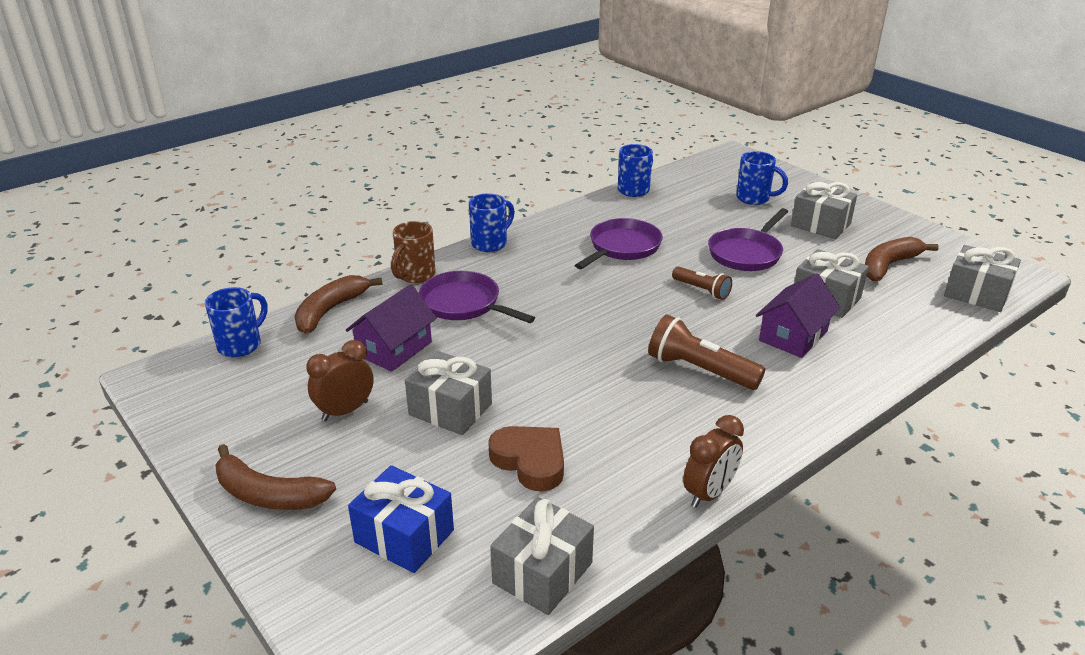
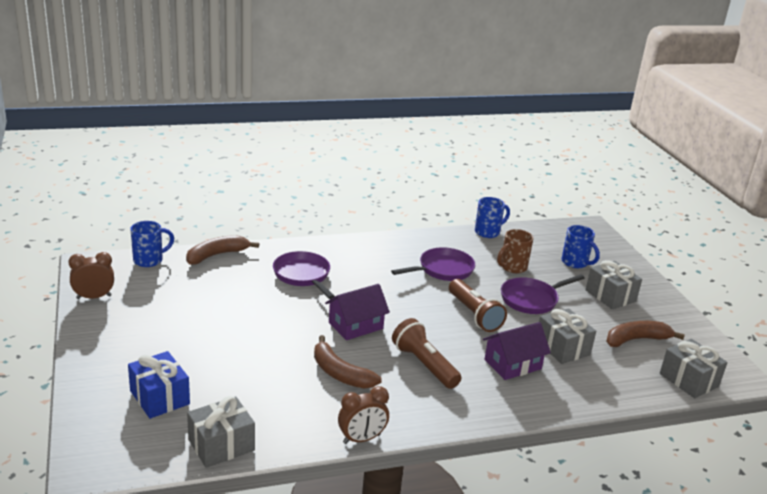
camera: 20 degrees right, 5 degrees down
(268, 494) = (103, 349): brown banana -> brown banana (340, 373)
(345, 411) = (180, 317): brown clock -> brown clock (94, 297)
(394, 349) = (237, 290): purple house -> purple house (355, 325)
(415, 275) = (286, 248): brown mug -> brown mug (512, 267)
(450, 409) = (242, 336): grey gift -> none
(490, 243) = (353, 241): blue mug -> none
(530, 461) = (266, 382): brown heart -> none
(702, 290) = (474, 315): brown flashlight -> brown flashlight, size x1.63

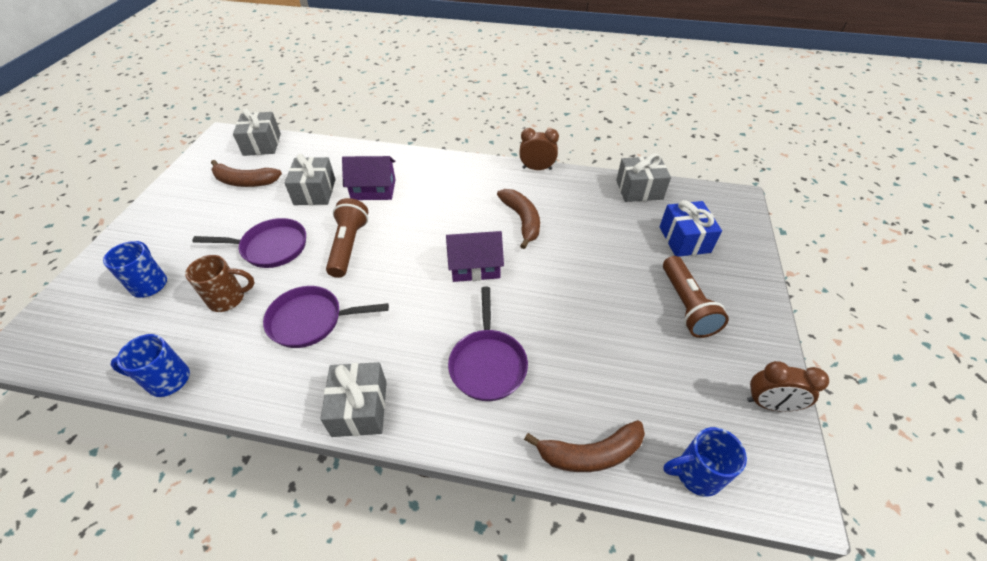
camera: 150 degrees left, 20 degrees up
(424, 365) = (445, 209): brown flashlight -> brown flashlight (686, 306)
(610, 296) = (190, 229): grey gift -> grey gift (360, 408)

